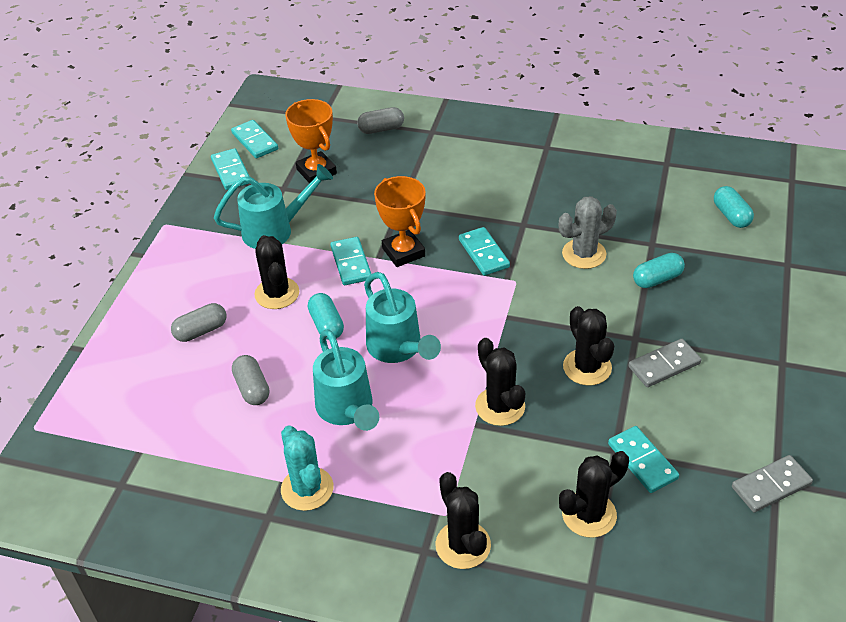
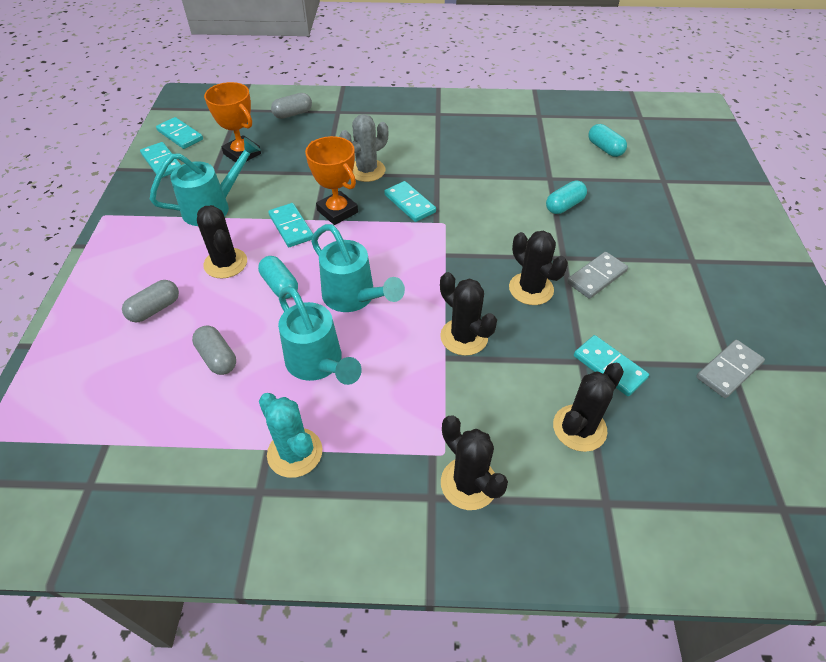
camera: 15 degrees left, 5 degrees up
(584, 254) = (496, 193): grey cactus -> grey cactus (367, 170)

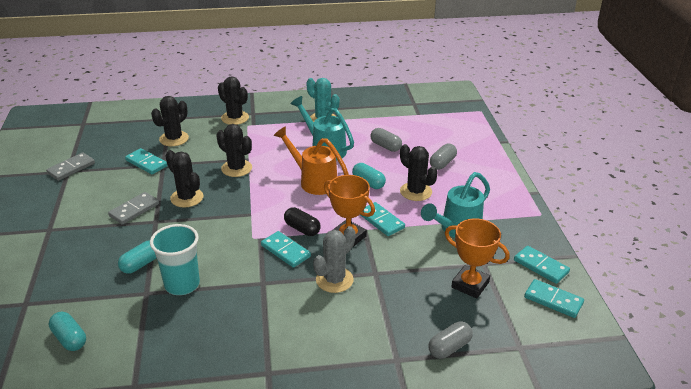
camera: 170 degrees right, 15 degrees down
(354, 297) = (314, 181): turquoise watering can -> orange watering can
(386, 227) = (302, 229): none -> black capsule
(516, 181) = (182, 285): none -> turquoise cup

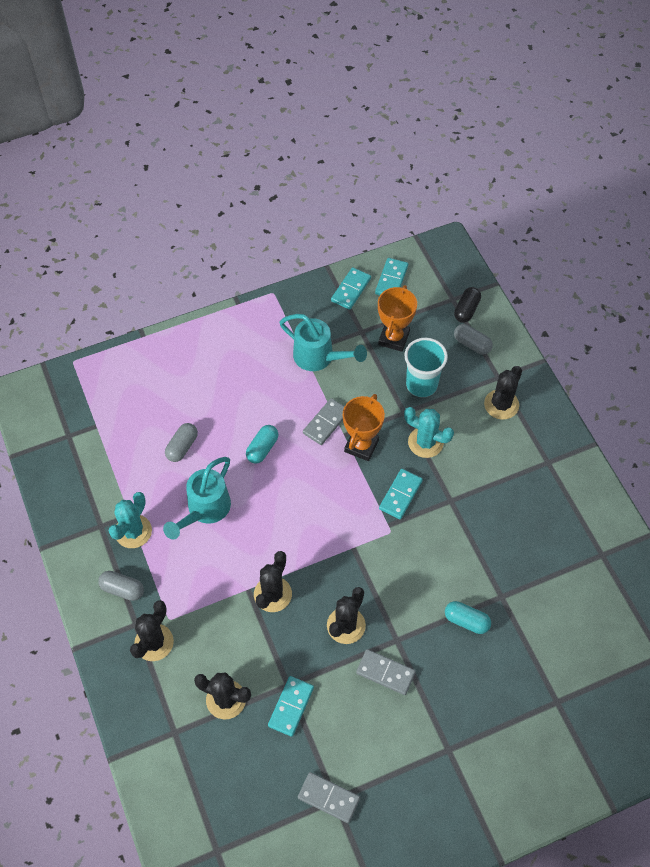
camera: 105 degrees left, 25 degrees up
(69, 339) = (579, 633): turquoise capsule -> none
(182, 285) = (479, 569): turquoise cup -> turquoise cup (421, 384)
(302, 229) = (362, 490): black capsule -> black capsule (466, 310)
(314, 181) = (274, 503): orange watering can -> none
(334, 280) = (425, 442): grey cactus -> turquoise cactus
(381, 221) = (326, 423): turquoise domino -> grey domino
(416, 192) = (266, 401): black cactus -> black cactus (501, 404)
(442, 163) = (204, 385): grey capsule -> grey capsule (122, 589)

